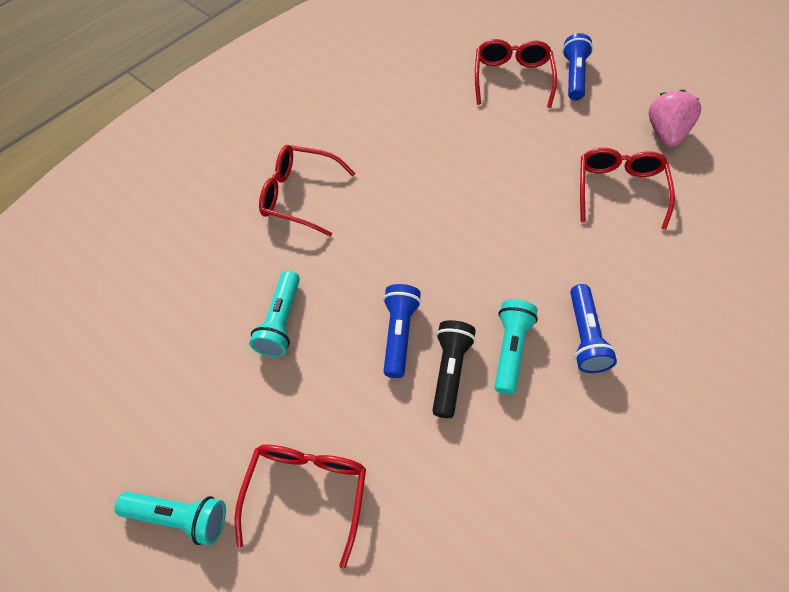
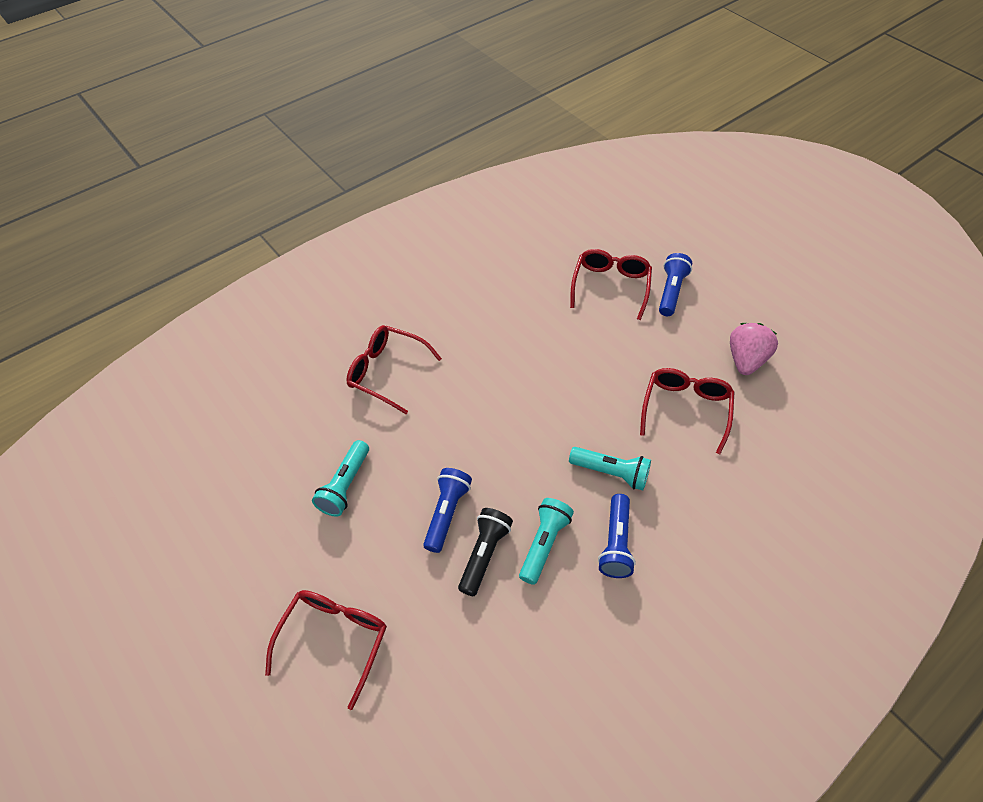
camera: 10 degrees right, 5 degrees down
(180, 517) = (223, 641): turquoise flashlight -> turquoise flashlight (611, 473)

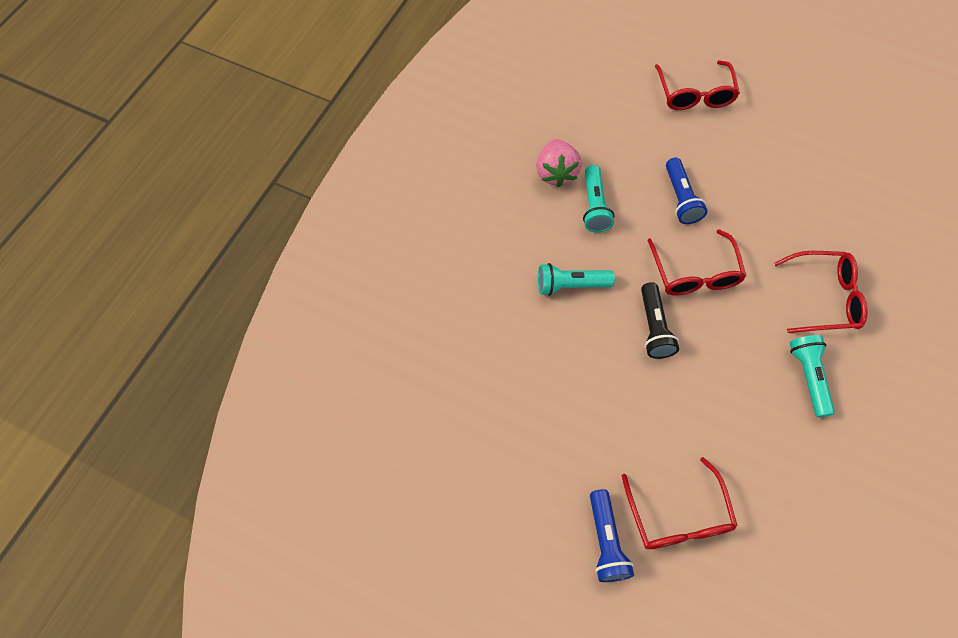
camera: 155 degrees right, 10 degrees up
(345, 485) = (771, 187): turquoise flashlight -> turquoise flashlight (808, 377)
(484, 554) = (633, 182): black flashlight -> black flashlight (654, 328)
(616, 543) = (540, 229): blue flashlight -> none
(685, 409) = (530, 379): red glasses -> red glasses (695, 274)
(745, 360) = (489, 471): pink strawberry -> pink strawberry (556, 173)

